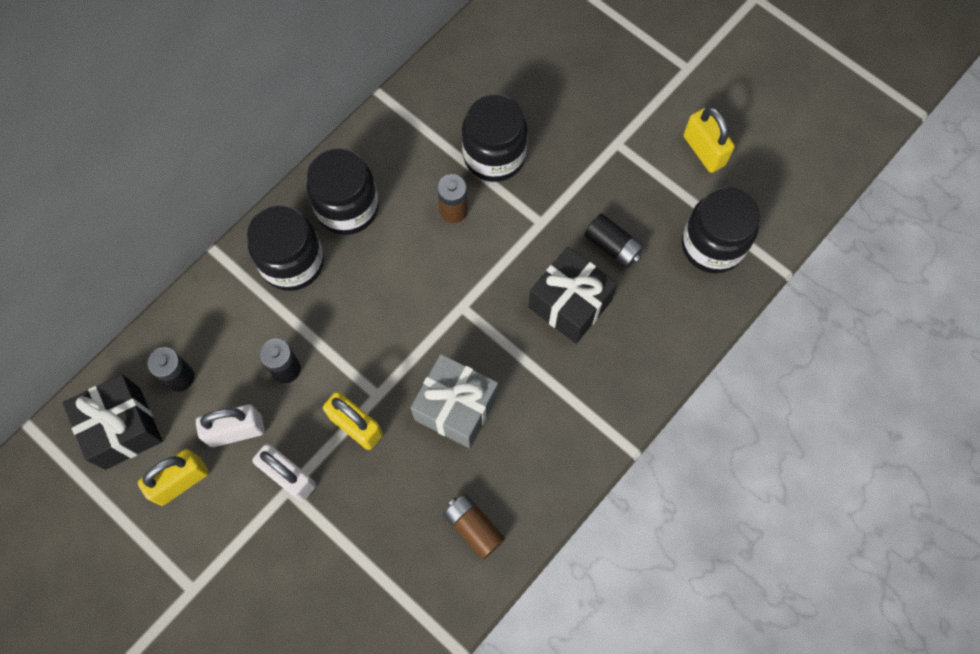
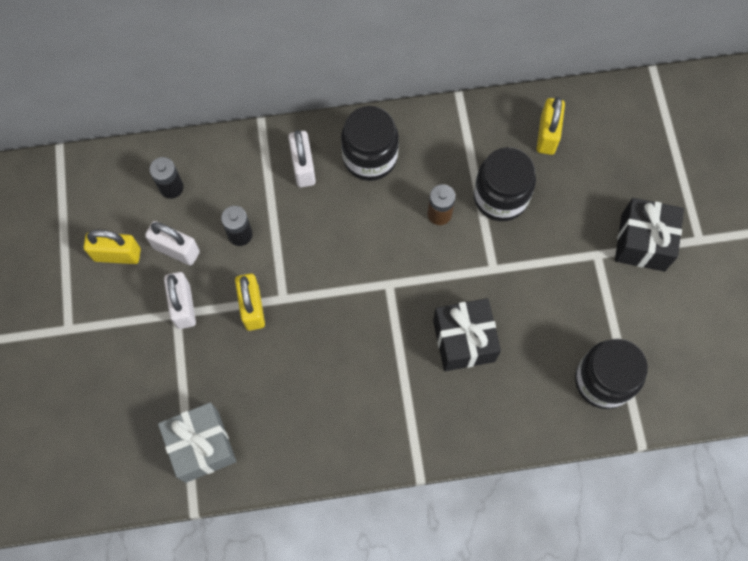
camera: 40 degrees right, 0 degrees up
(122, 428) = (111, 192): black gift -> black gift (643, 242)
(292, 262) = (303, 167): black jar -> white padlock
(456, 407) = (326, 348): grey gift -> grey gift (201, 446)
(473, 528) = (270, 437): brown battery -> none
(613, 246) = (529, 325): black battery -> none
(704, 150) = (658, 308): yellow padlock -> yellow padlock (547, 135)

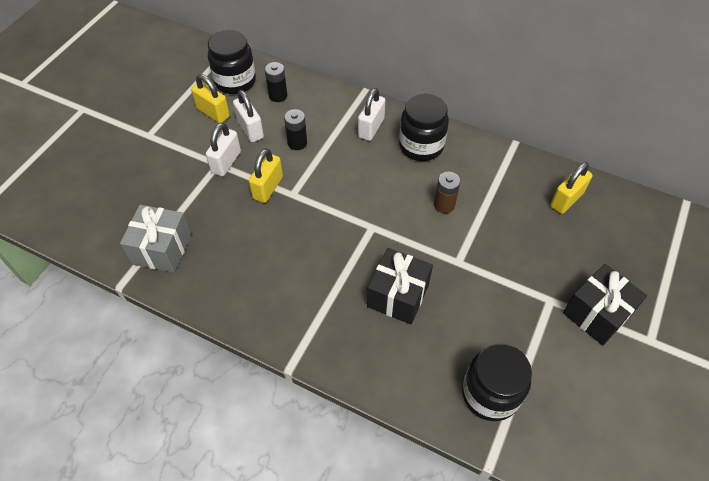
camera: 35 degrees right, 15 degrees down
(500, 197) = (499, 219): black jar -> black jar (235, 81)

